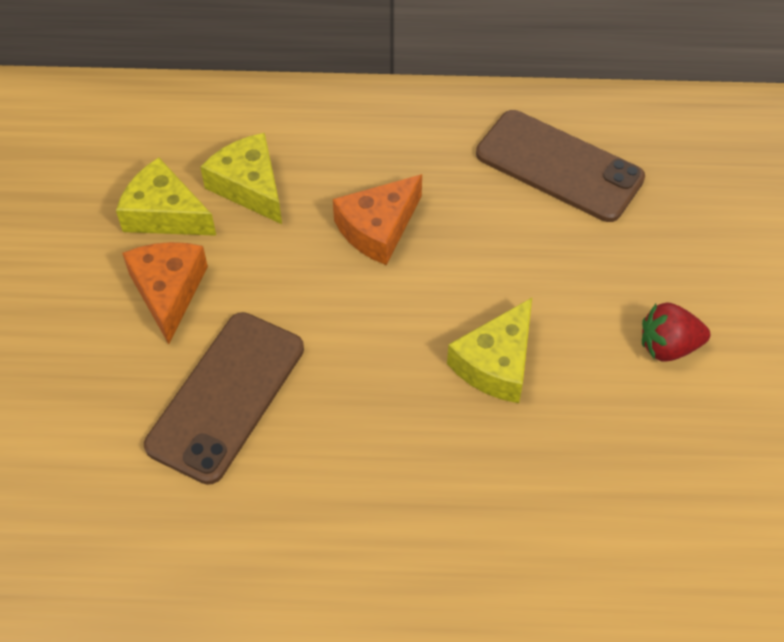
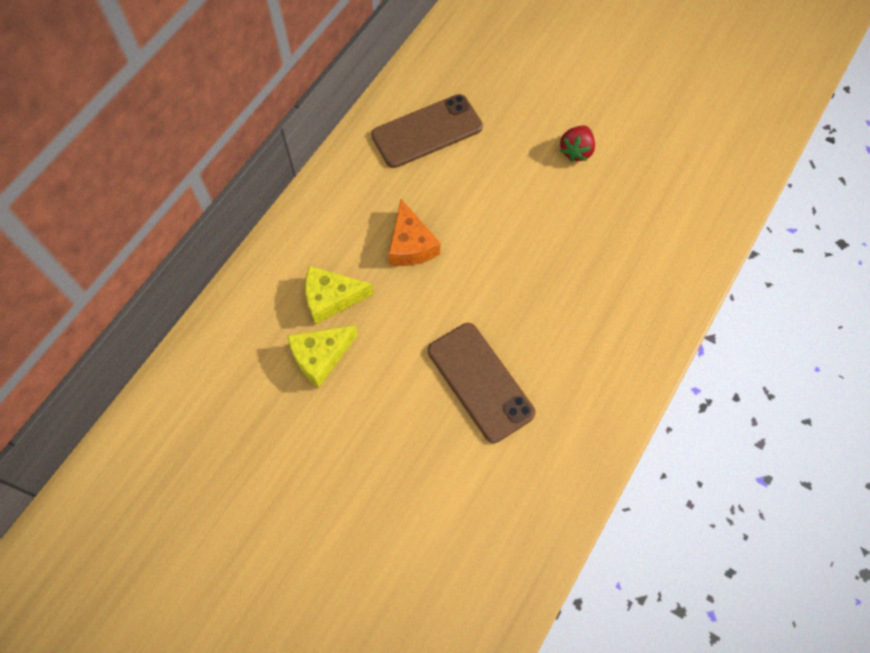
camera: 60 degrees left, 10 degrees up
(168, 291) = (384, 381): orange cheese -> none
(496, 363) = (539, 234): yellow cheese -> none

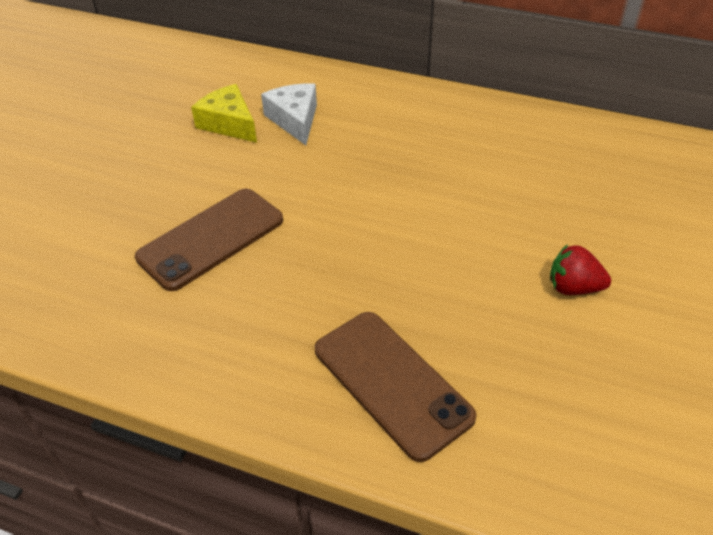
camera: 80 degrees right, 20 degrees down
(331, 298) = (294, 120): yellow cheese -> white cheese
(411, 244) = (374, 162): orange cheese -> none
(427, 131) = (530, 152): brown phone -> brown phone (391, 383)

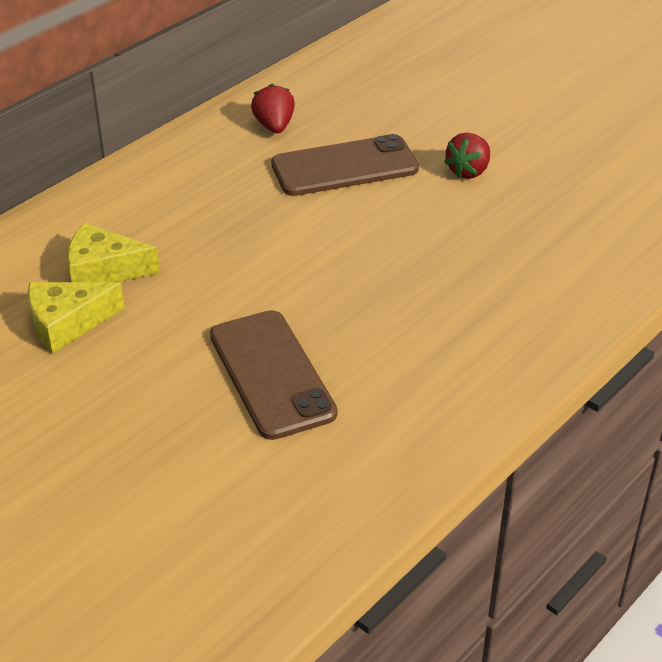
camera: 70 degrees left, 5 degrees down
(294, 120) = (104, 270): white cheese -> yellow cheese
(391, 383) = (525, 297): brown phone -> brown phone (344, 167)
(540, 143) = (274, 126): none -> red strawberry

